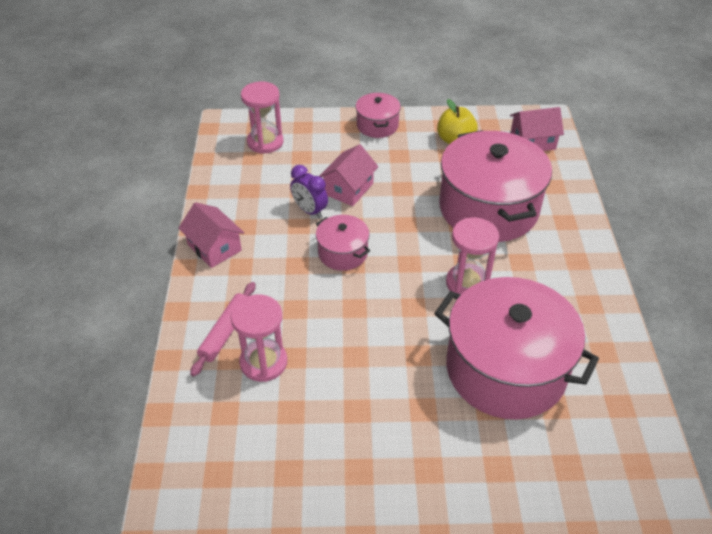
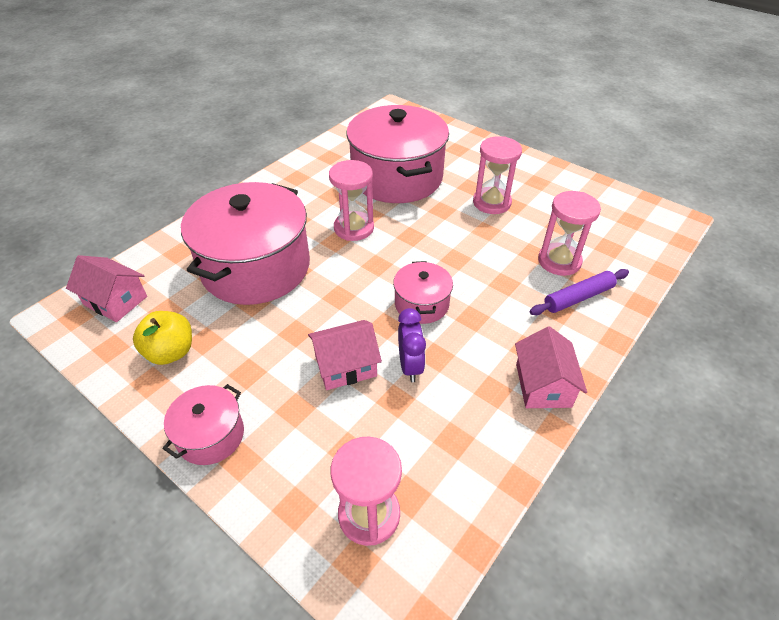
camera: 140 degrees left, 0 degrees up
(225, 332) = (578, 297): pink rolling pin -> purple rolling pin
(380, 398) = (491, 202): none -> pink hourglass

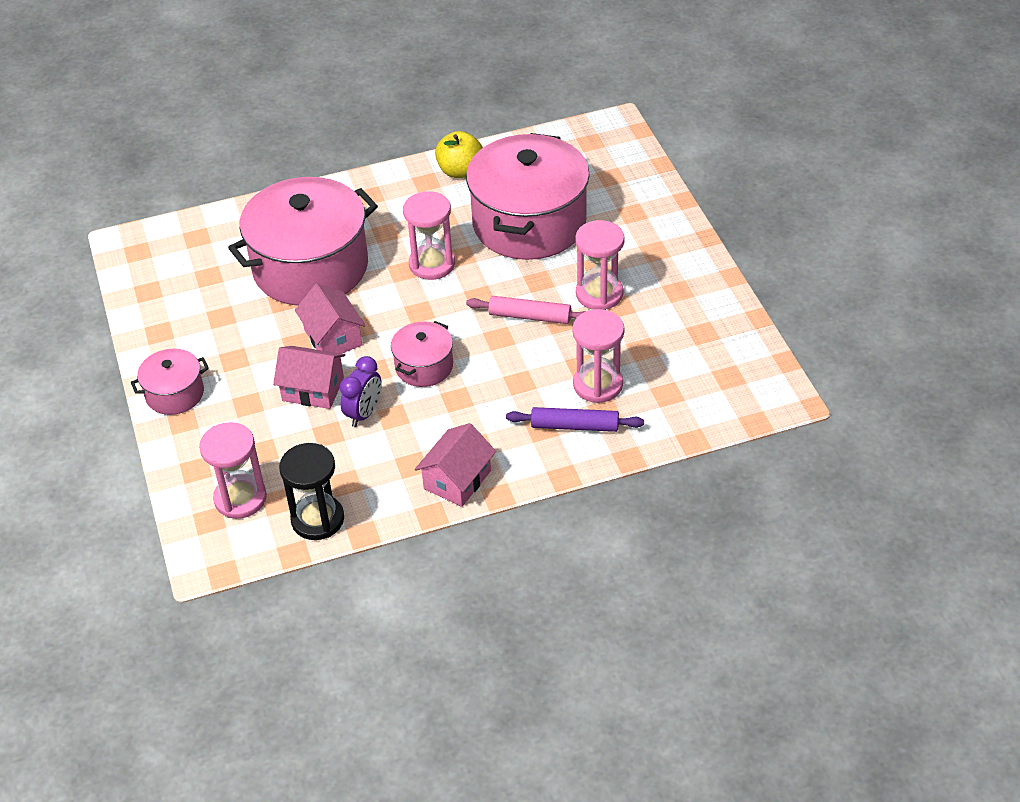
camera: 35 degrees right, 0 degrees up
(115, 300) = (176, 250): pink house -> pink house (333, 337)
(171, 352) = (189, 315): yellow apple -> yellow apple (460, 171)
(462, 235) = (530, 316): none -> pink rolling pin
(464, 493) = (317, 519): none -> black hourglass

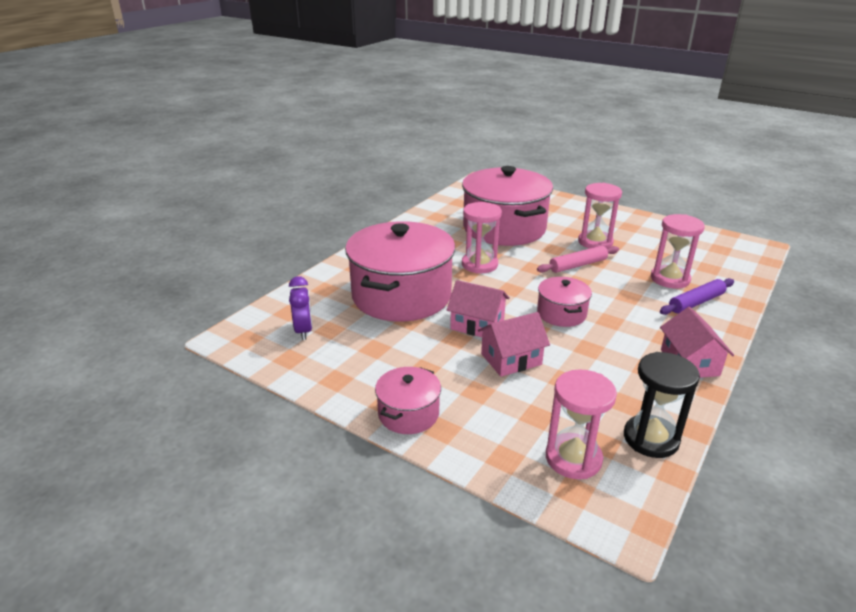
camera: 40 degrees left, 15 degrees down
(364, 413) = (568, 356): purple clock -> purple clock (304, 331)
(460, 171) = (426, 221): yellow apple -> none

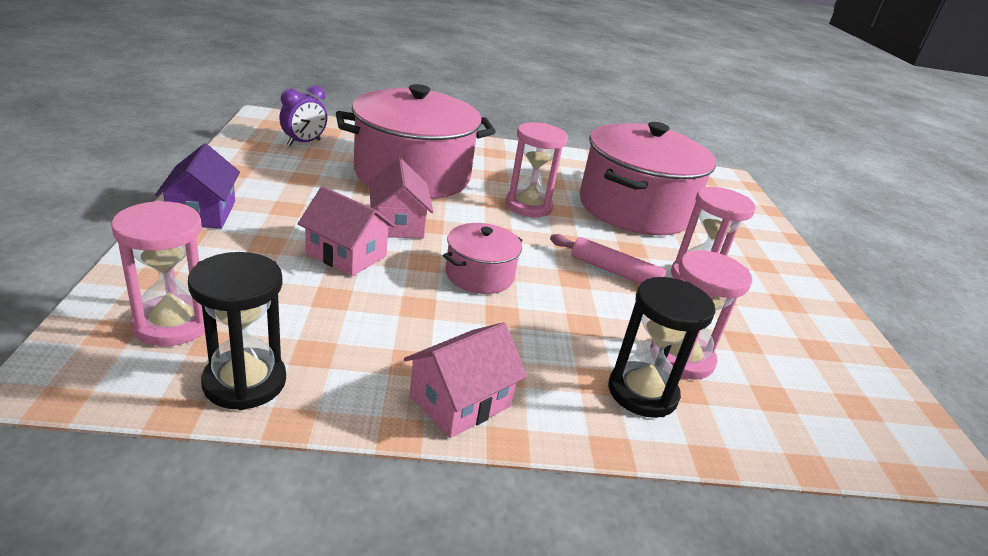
camera: 50 degrees right, 0 degrees up
(408, 414) = (203, 213): pink pot -> purple house
(696, 302) = (642, 392): purple rolling pin -> black hourglass

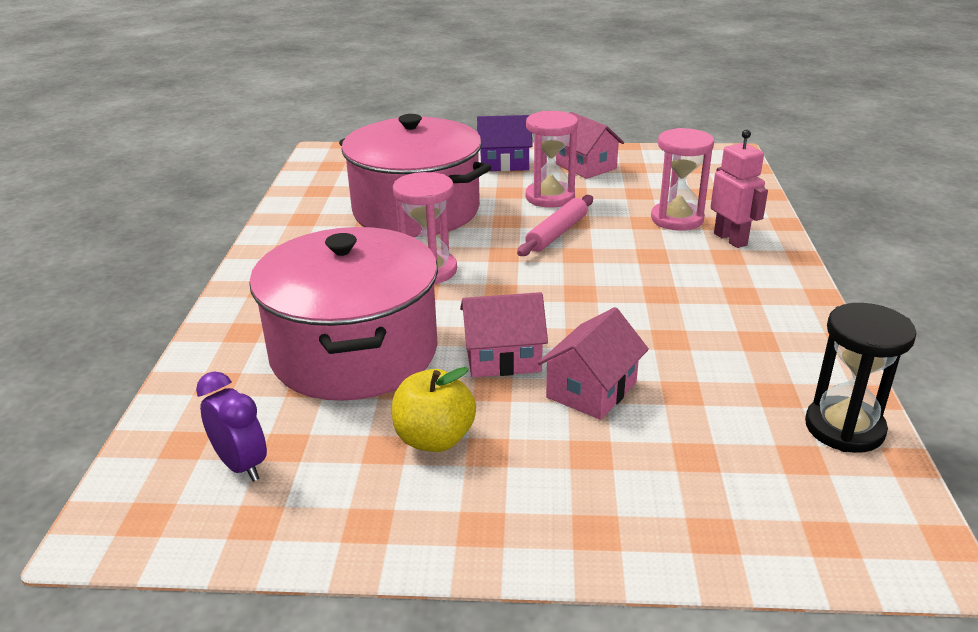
camera: 80 degrees left, 0 degrees up
(173, 324) = (789, 494): pink hourglass -> none
(203, 213) = (527, 529): purple house -> purple house (504, 163)
(307, 192) = (434, 439): none -> yellow apple
(460, 401) = (792, 315): pink house -> pink house (585, 166)
(479, 275) = (596, 304): pink pot -> none
(642, 392) = (730, 239): black hourglass -> pink robot

